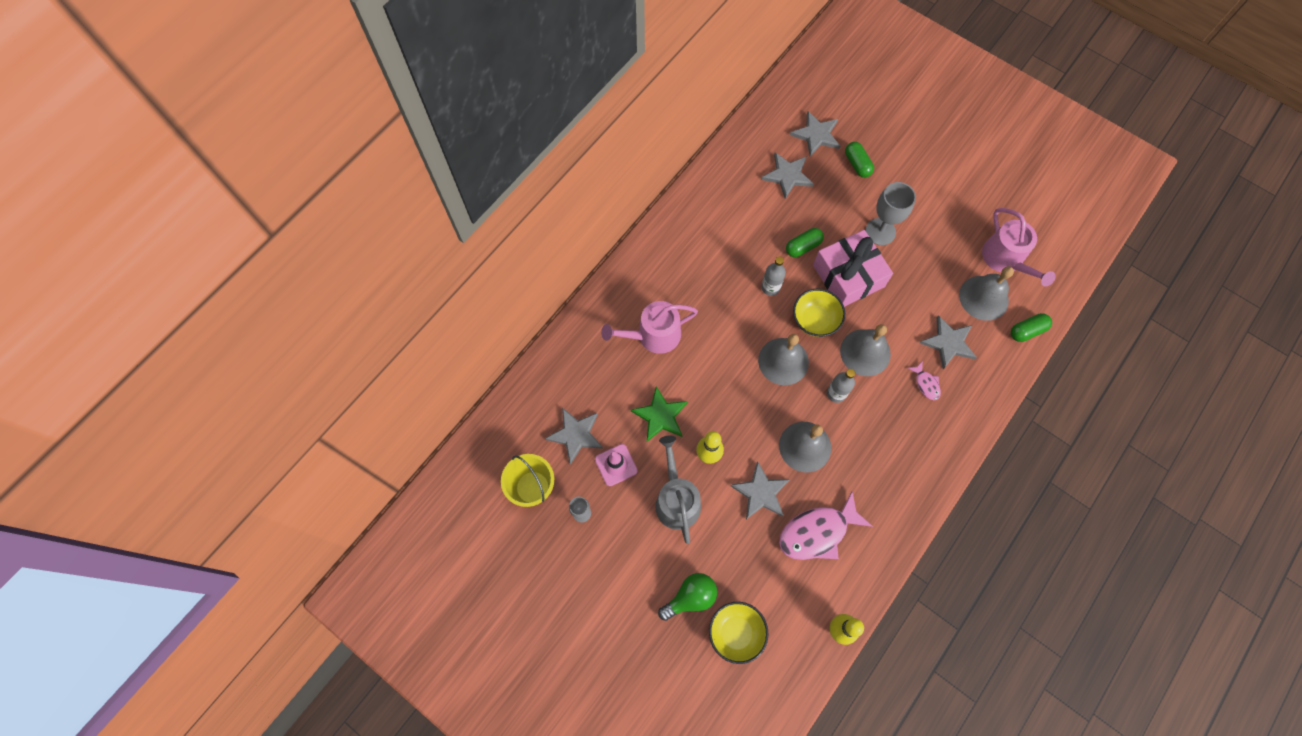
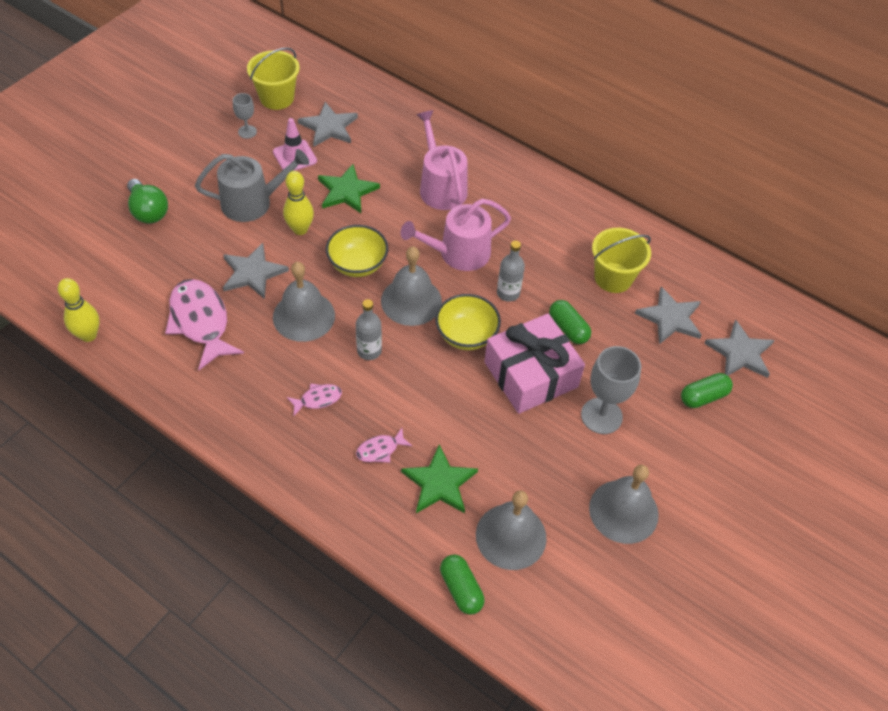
camera: 85 degrees right, 15 degrees down
(736, 633) = (105, 246): yellow bowl -> yellow bowl (357, 264)
(750, 210) = (613, 278): none -> yellow bucket
(865, 352) = (424, 385): grey bell -> grey bell (623, 511)
(886, 431) = (318, 399): none -> pink fish
(948, 343) = (439, 483): grey star -> green star
(1005, 259) = (576, 574): pink watering can -> pink watering can (458, 253)

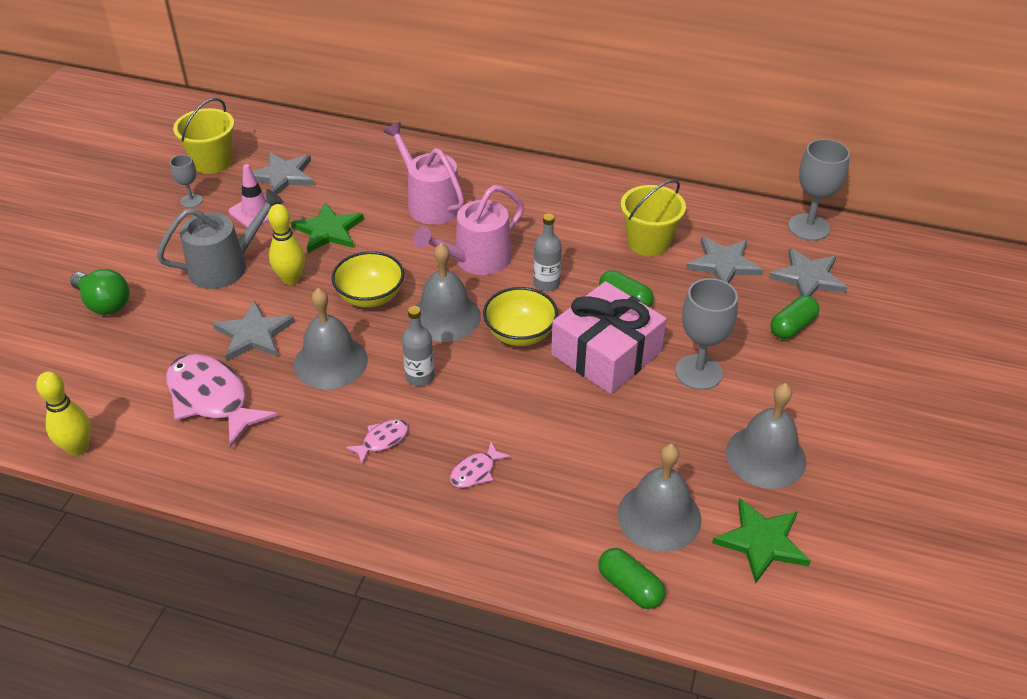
camera: 15 degrees left, 10 degrees down
(439, 483) = (557, 486): green star -> green star (762, 542)
(764, 303) = (808, 227): none -> grey goblet

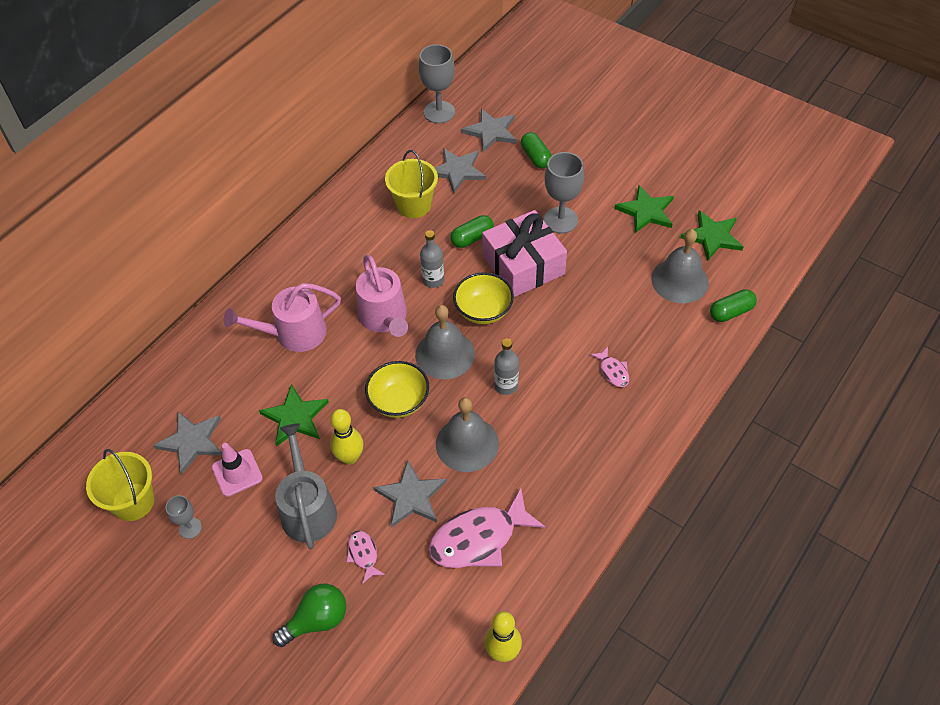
camera: 70 degrees left, 10 degrees up
(382, 440) = (565, 423): pink fish -> pink fish (363, 554)
(765, 456) = (646, 211): grey bell -> green star

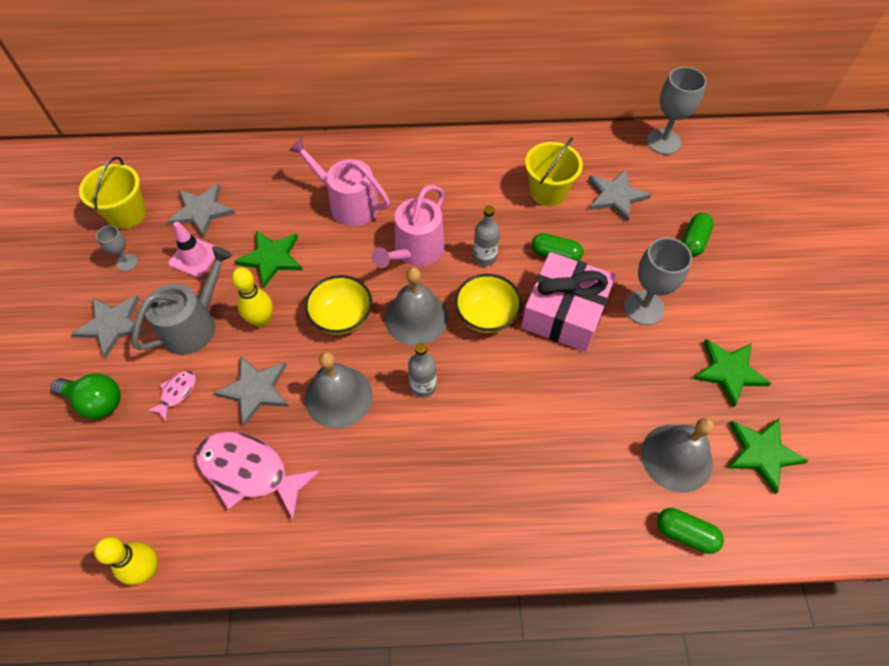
camera: 50 degrees right, 5 degrees up
(491, 131) = (684, 190): grey star -> grey star (112, 325)
(613, 371) = (514, 466): pink fish -> none

